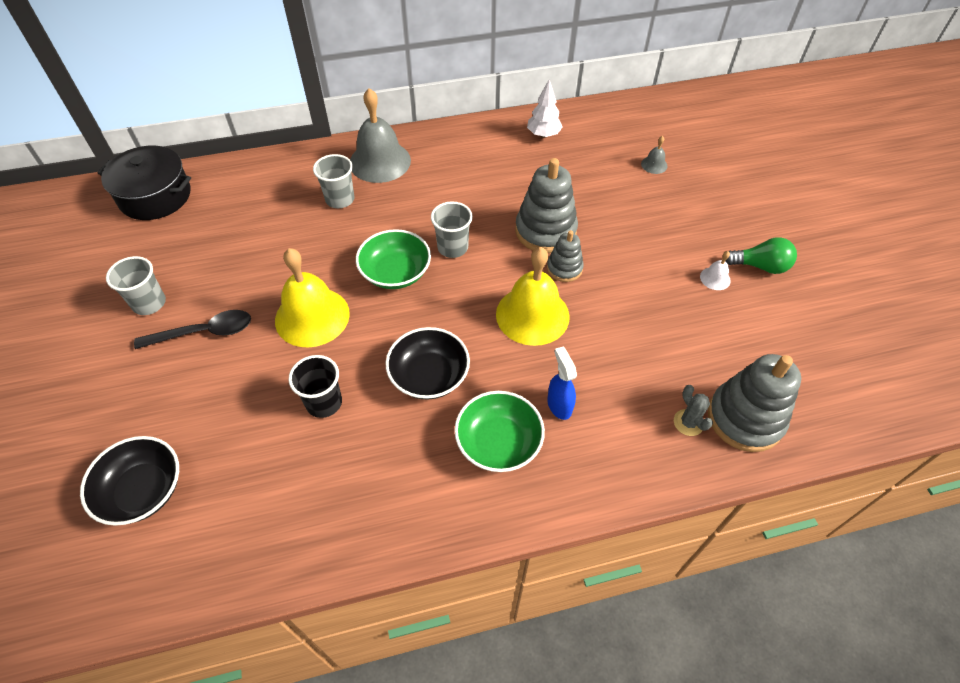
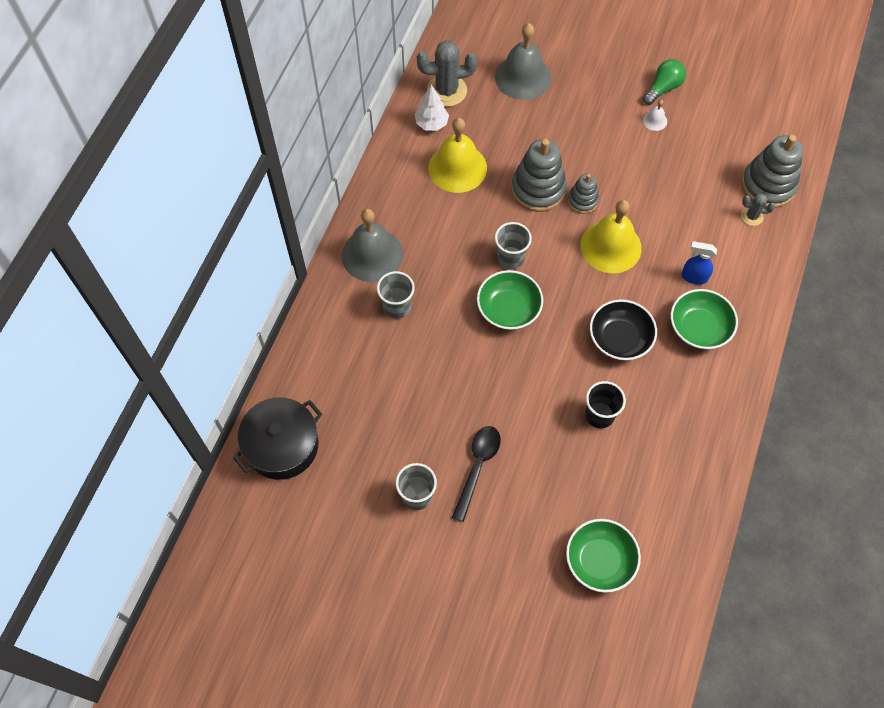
camera: 55 degrees left, 10 degrees up
(142, 490) = (600, 560): black bowl -> green bowl
(312, 316) = (513, 386): yellow bell -> yellow bell (457, 168)
(586, 128) = (447, 91): none -> grey cactus
(654, 165) = (523, 77): grey bell -> grey bell, size x2.35

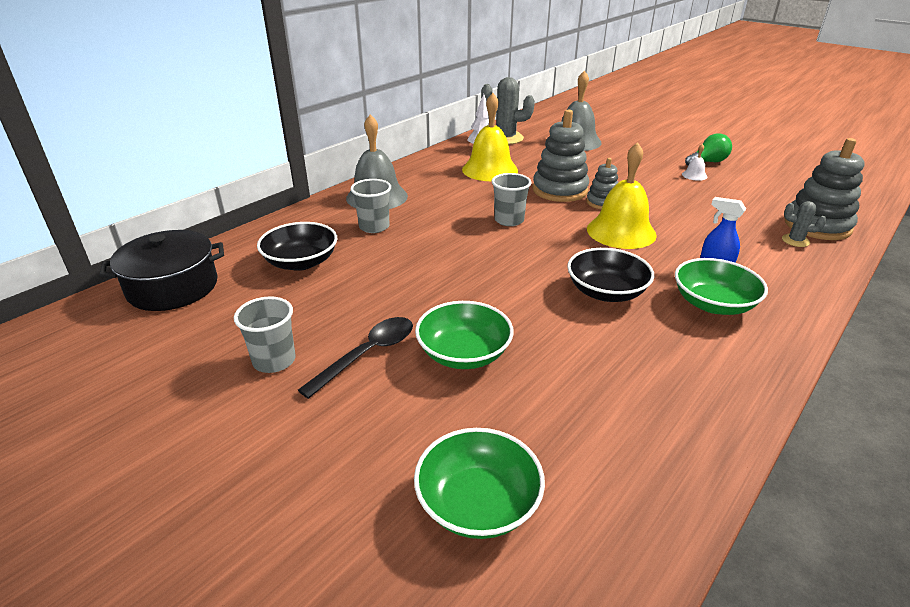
camera: 20 degrees right, 30 degrees down
(364, 379) = (301, 262): none -> black bowl
(508, 309) = (487, 249): green bowl -> green bowl (464, 353)
(599, 415) = (552, 346): black cup -> none

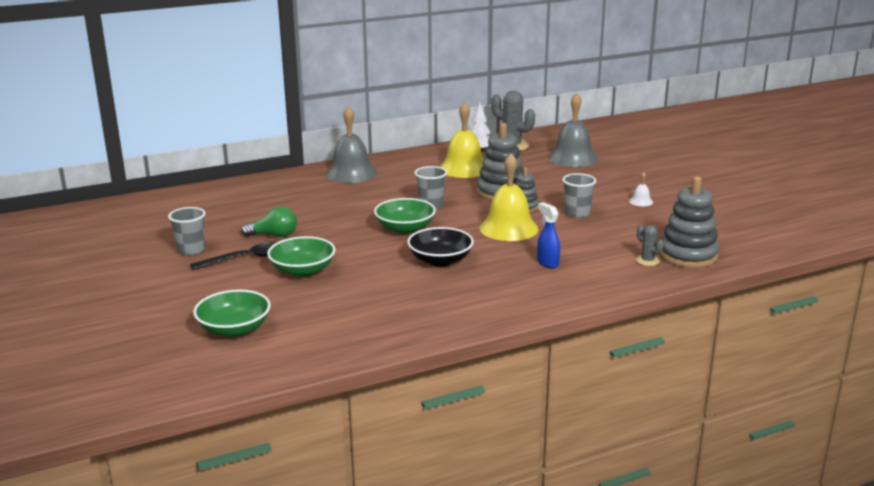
camera: 25 degrees right, 10 degrees down
(173, 287) = (167, 203): black pot -> none
(301, 262) = (256, 204): black bowl -> none
(374, 227) = (327, 192): grey cup -> grey cup (577, 213)
(707, 162) = (672, 194): green light bulb -> green light bulb (274, 235)
(713, 304) = (508, 282): green bowl -> green bowl (405, 228)

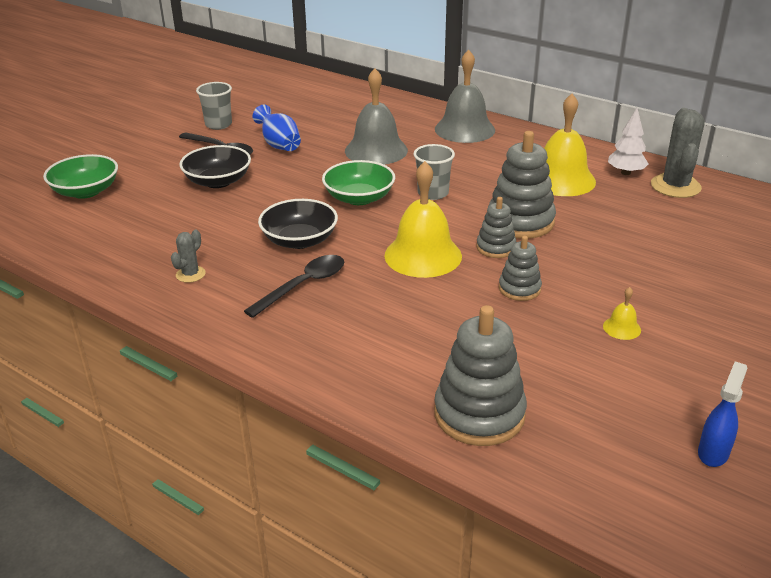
camera: 60 degrees right, 10 degrees up
(274, 235) = (279, 145): green light bulb -> blue vase
(302, 270) = (218, 181): green bowl -> black bowl
(503, 271) = (304, 285): none -> black spoon
(547, 263) = (352, 307): blue spray bottle -> blue spray bottle (713, 452)
(572, 158) = (701, 236): grey bell -> grey bell (376, 150)
(577, 213) = (519, 289): grey cup -> grey stacking toy
(641, 201) = (621, 328): white bell -> yellow bell
(647, 261) = (427, 382): grey cactus -> grey cactus (190, 274)

